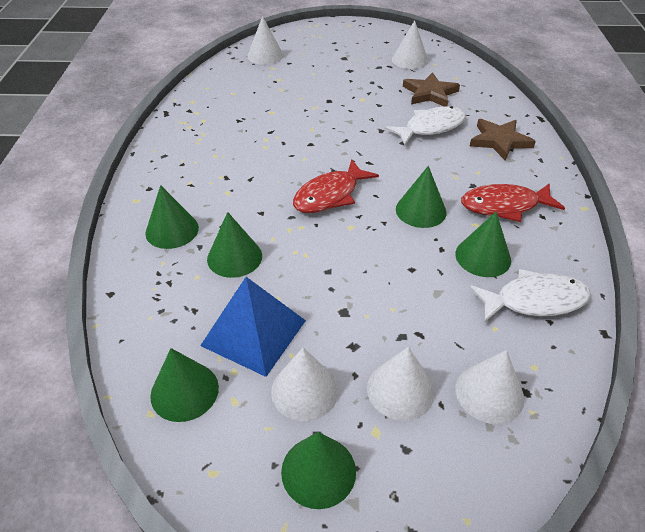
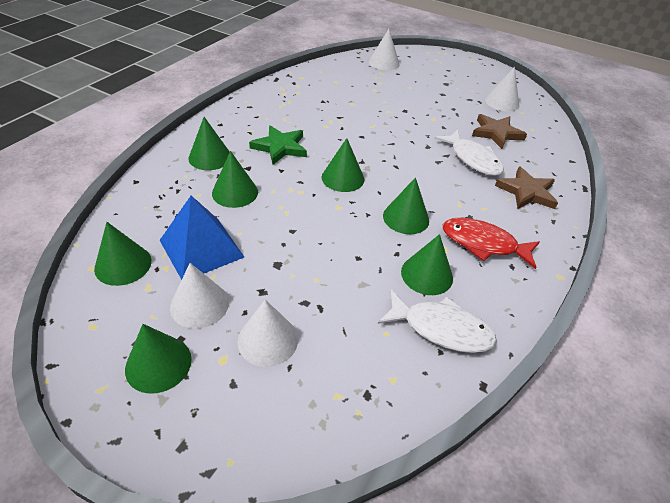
camera: 25 degrees right, 0 degrees up
(238, 188) = (280, 147): none -> green star
(330, 195) = (343, 178): red fish -> green cone
(431, 127) = (473, 159): white fish -> white fish turned 60 degrees clockwise
(489, 393) = (335, 379): white cone -> none

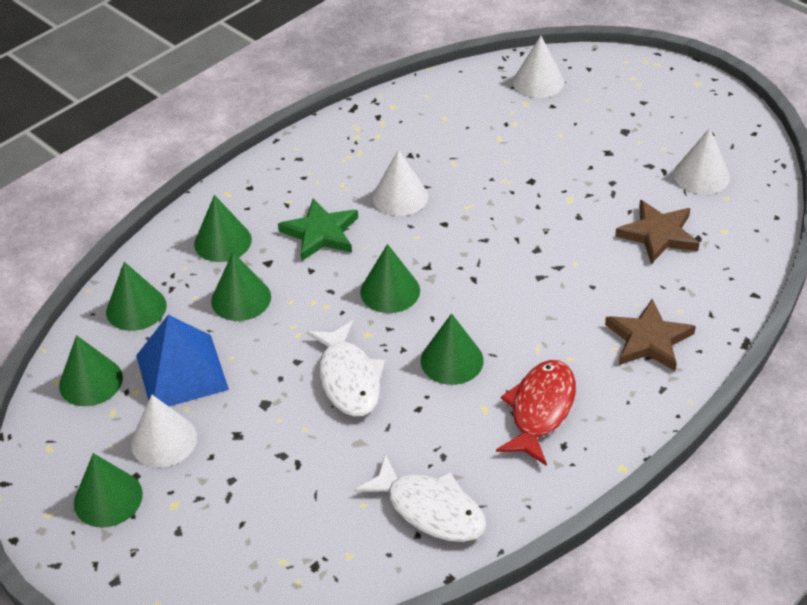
camera: 20 degrees right, 0 degrees up
(268, 340) = (227, 491): white cone -> white cone (400, 197)
(427, 274) = (444, 441): green cone -> green cone (136, 308)
(473, 159) = (595, 278): white fish -> white fish (349, 379)
(483, 244) = (540, 410): red fish -> red fish turned 75 degrees clockwise

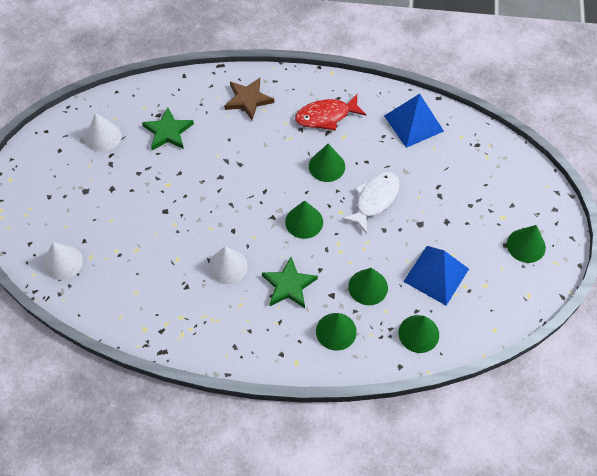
camera: 130 degrees left, 15 degrees up
(91, 381) = (479, 312): green cone -> none
(164, 440) = (478, 249): white cone -> none
(430, 509) = (414, 123): white fish -> blue pyramid
(658, 234) = (168, 132): brown star -> green star

